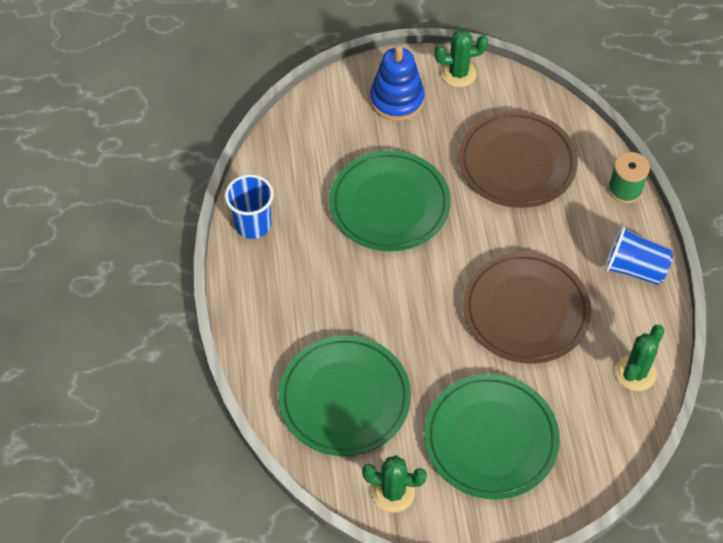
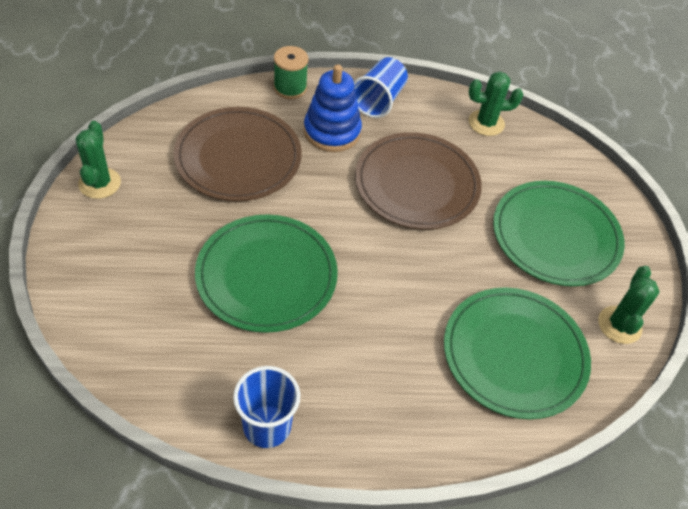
camera: 90 degrees left, 5 degrees down
(397, 100) = (117, 246): blue stacking toy -> blue stacking toy (332, 131)
(635, 373) = (486, 123): green cactus -> green cactus turned 45 degrees counterclockwise

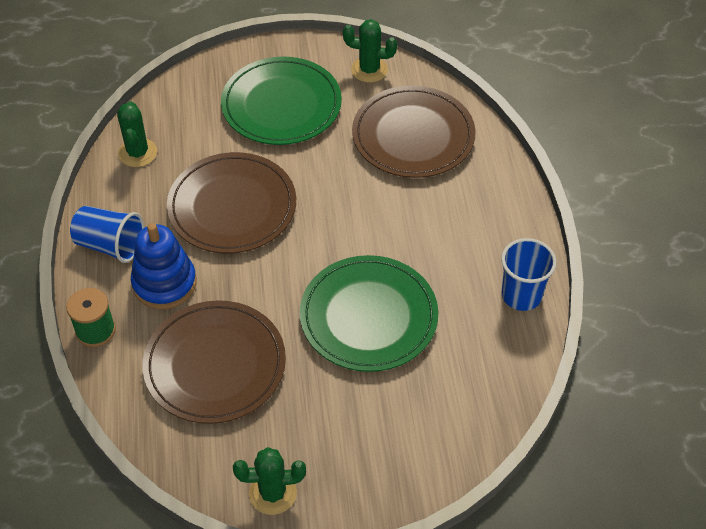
camera: 90 degrees left, 0 degrees up
(514, 354) = (413, 136): green plate -> brown plate

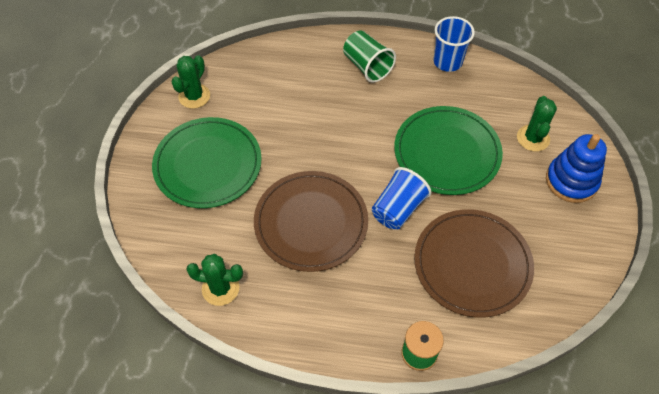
camera: 75 degrees left, 5 degrees up
(110, 245) = (325, 328): blue cup -> blue cup (398, 209)
(164, 283) = (380, 289): blue stacking toy -> blue stacking toy (571, 181)
(272, 493) = (593, 246): green cactus -> green cactus (533, 138)
(413, 136) = (278, 85): brown plate -> none
(477, 212) = (367, 66): none -> green cup

